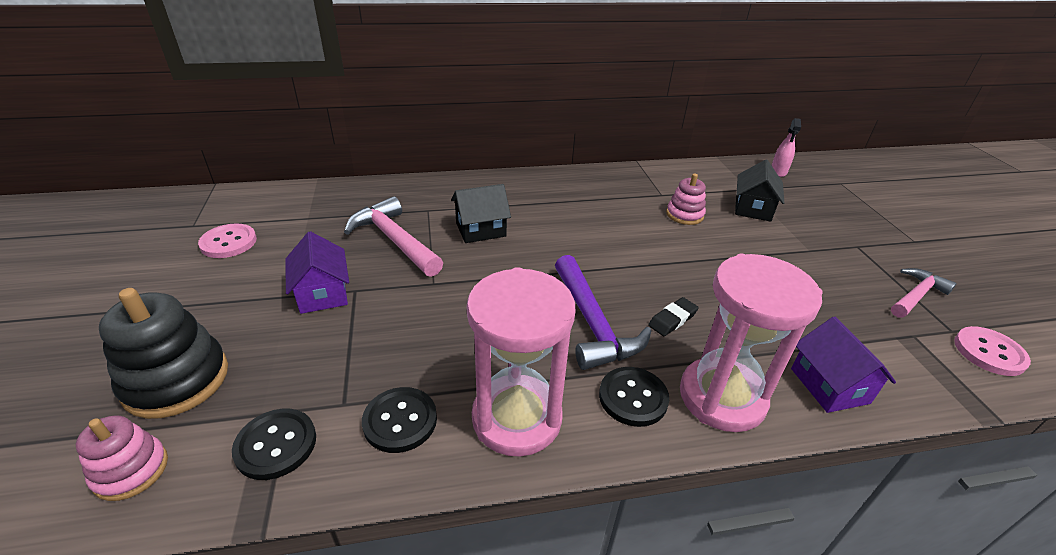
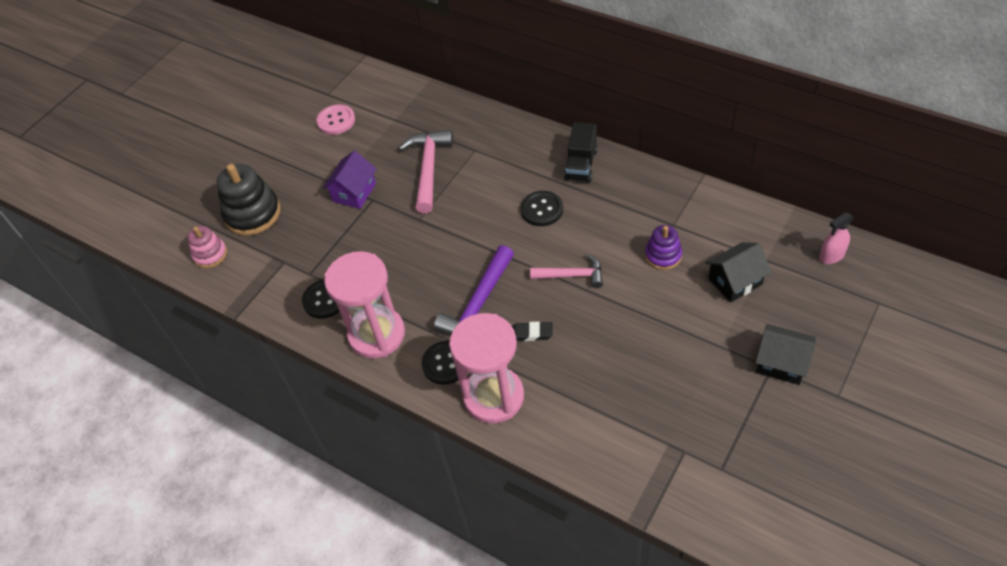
camera: 50 degrees right, 15 degrees up
(276, 445) = (267, 278): black button -> black button (542, 209)
(481, 230) = (491, 188): black house -> black house (781, 363)
(539, 186) = (581, 165): none -> black truck
(684, 215) = (663, 255): pink stacking toy -> purple stacking toy
(829, 385) = (567, 435): purple house -> none
(916, 295) = (743, 431): pink hammer -> pink hammer (572, 275)
(989, 352) = (720, 498): pink button -> none

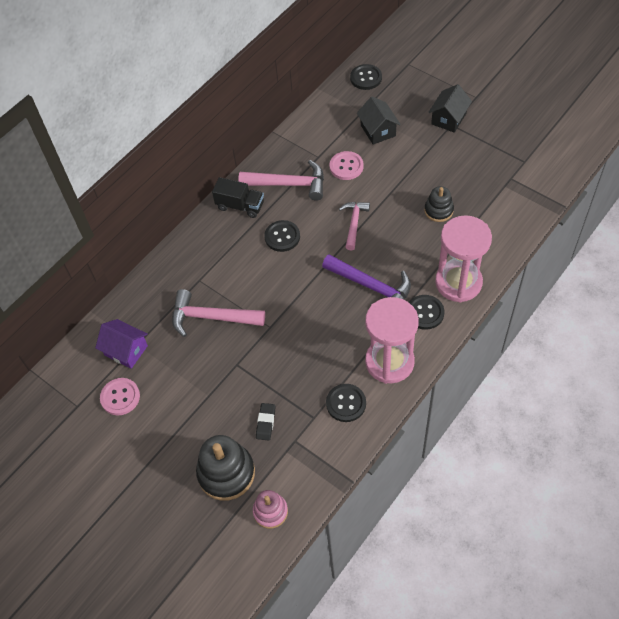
camera: 85 degrees left, 5 degrees up
(354, 192) = (223, 380): purple house -> purple house (126, 350)
(531, 333) = (404, 254): black eraser -> black eraser (266, 423)
(608, 365) = (438, 210): none -> black stacking toy
(622, 203) = (289, 184): none -> pink hammer
(663, 255) = (346, 166): purple stacking toy -> pink button
(831, 256) = (366, 78): pink spray bottle -> black button

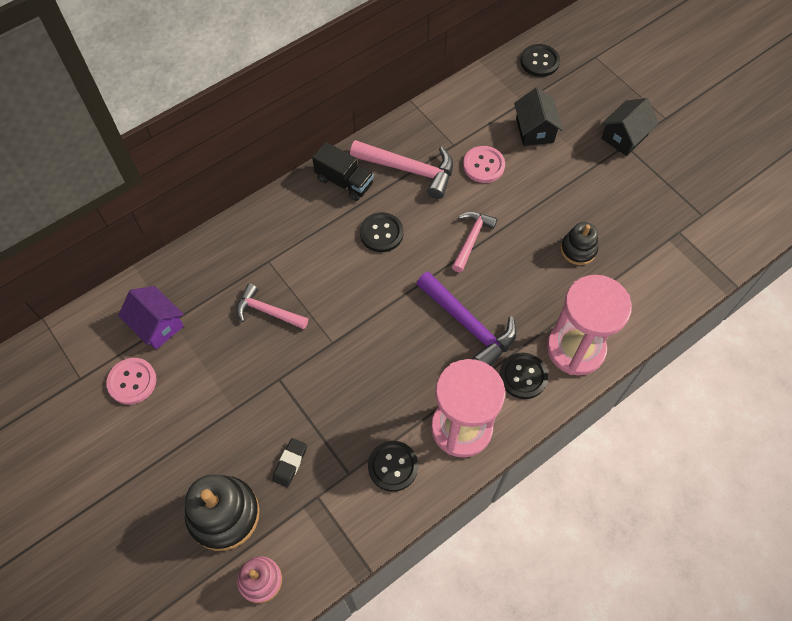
camera: 10 degrees right, 5 degrees up
(211, 317) = (268, 311): pink hammer -> pink hammer, size x0.64

